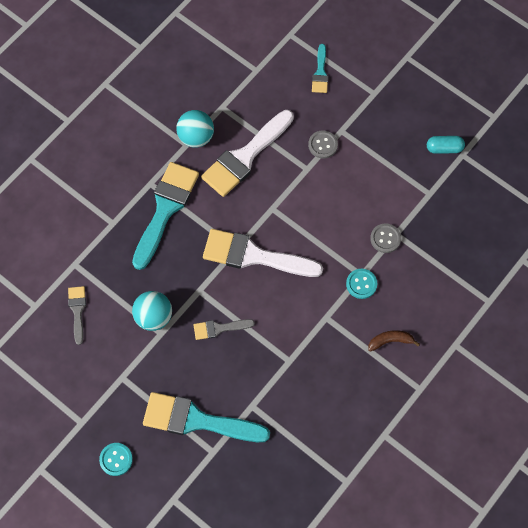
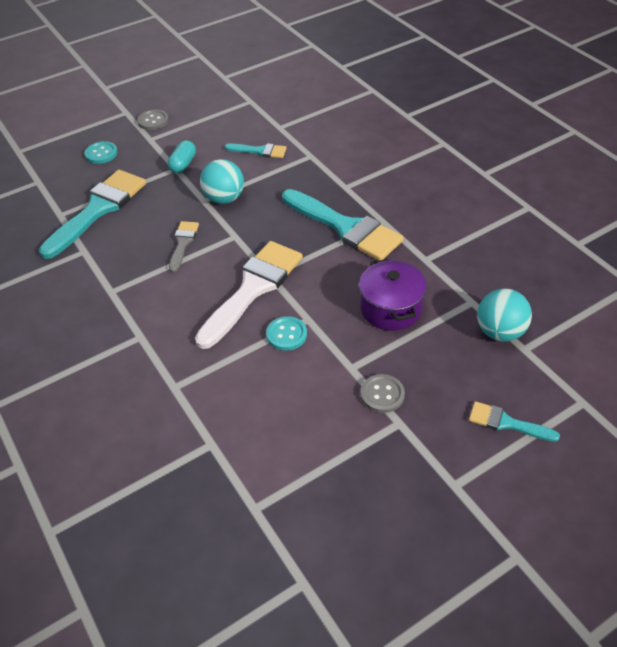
camera: 110 degrees right, 20 degrees down
(77, 311) = (260, 151): grey brush -> turquoise brush
(196, 137) = (433, 269): turquoise ball -> turquoise ball (500, 332)
(245, 157) = (390, 308): white brush -> purple pot
(361, 284) = (161, 383): turquoise button -> turquoise button (286, 334)
(385, 238) = (210, 428): grey button -> grey button (153, 121)
(390, 341) = (70, 393): brown banana -> none
(444, 148) = (324, 557): turquoise capsule -> turquoise capsule (183, 164)

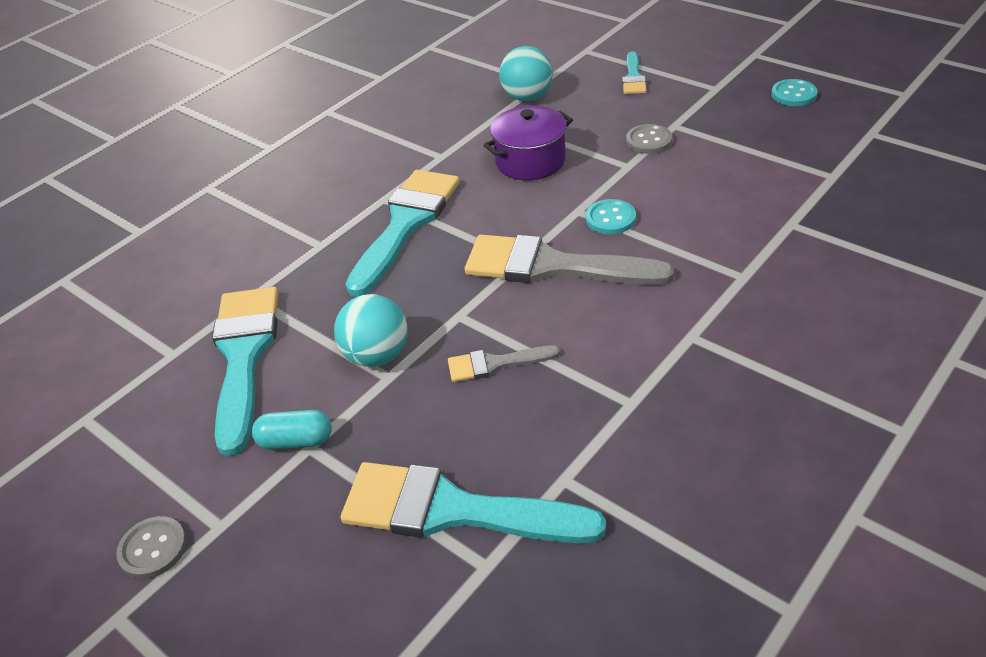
camera: 105 degrees left, 5 degrees down
(101, 154) = (279, 591): turquoise button -> turquoise button (793, 94)
(253, 289) = (552, 266): white brush -> grey brush
(260, 151) = (244, 356): turquoise brush -> turquoise brush, size x2.02

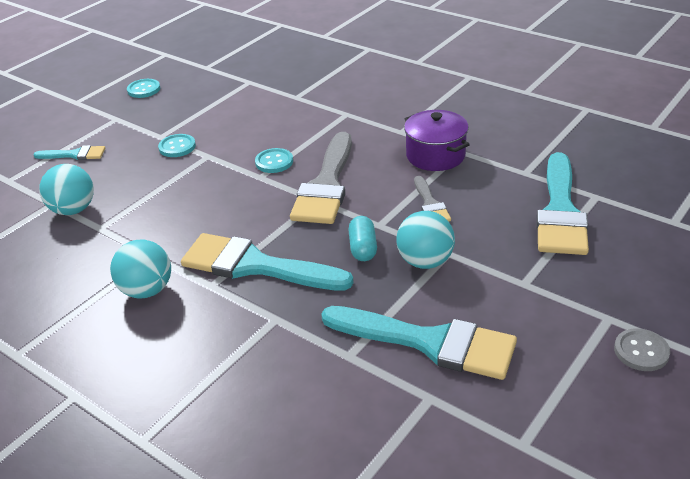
camera: 95 degrees left, 5 degrees down
(244, 356) = (429, 342): turquoise brush -> turquoise brush turned 150 degrees counterclockwise
(296, 441) = (520, 292): turquoise capsule -> turquoise capsule (363, 248)
(387, 162) = (147, 290): none -> turquoise ball
(530, 161) = (182, 202): purple pot -> purple pot (435, 155)
(649, 141) = (177, 147): grey button -> turquoise button

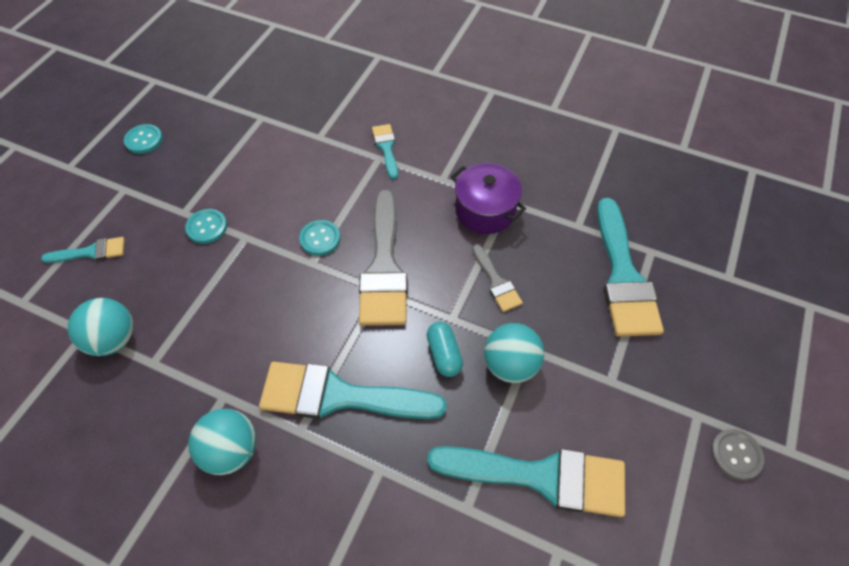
camera: 15 degrees left, 20 degrees up
(355, 108) = (386, 148): none -> turquoise brush

